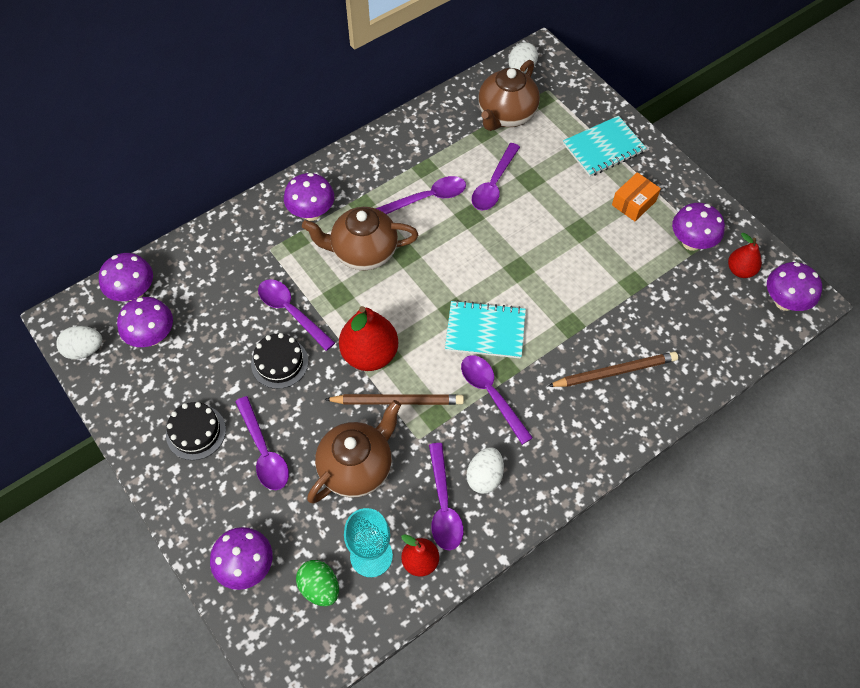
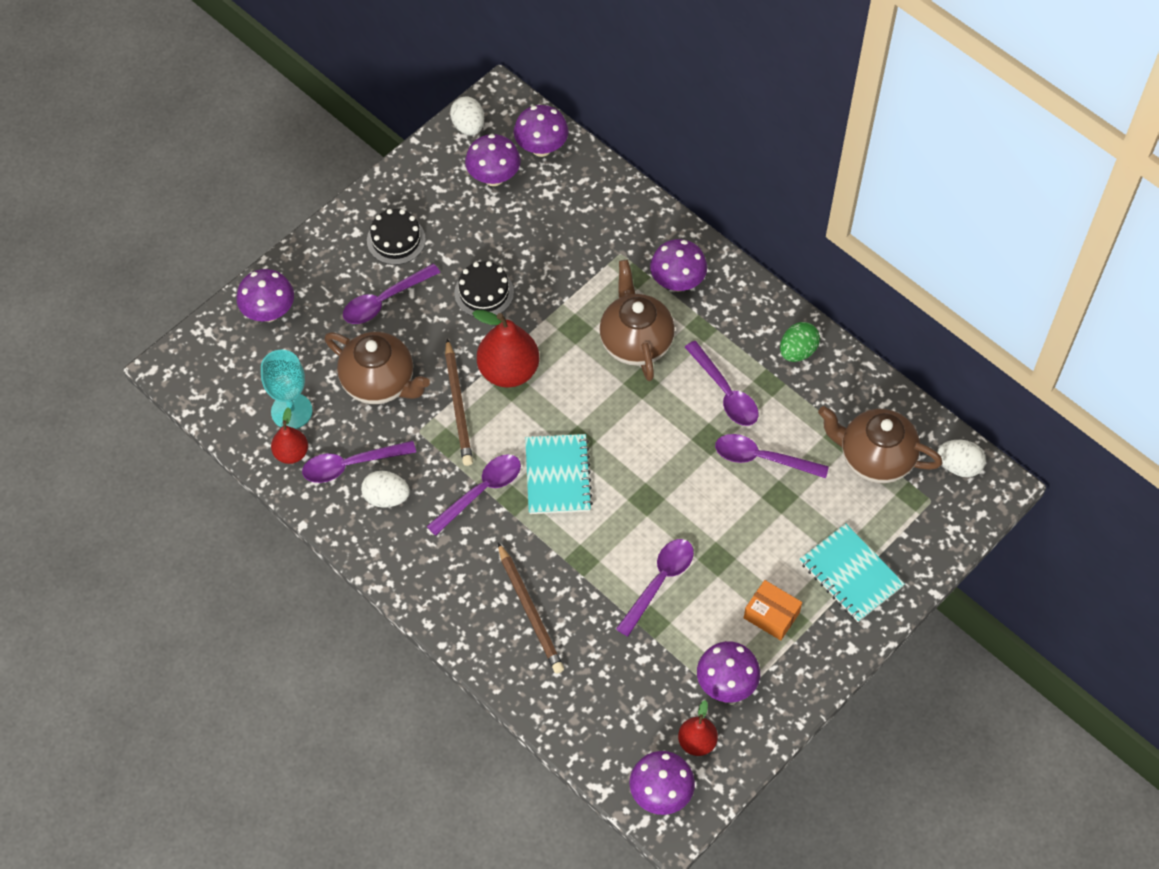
camera: 80 degrees right, 0 degrees up
(291, 312) = (546, 290): purple spoon -> purple spoon (659, 582)
(320, 587) = (256, 375): green egg -> green egg (797, 351)

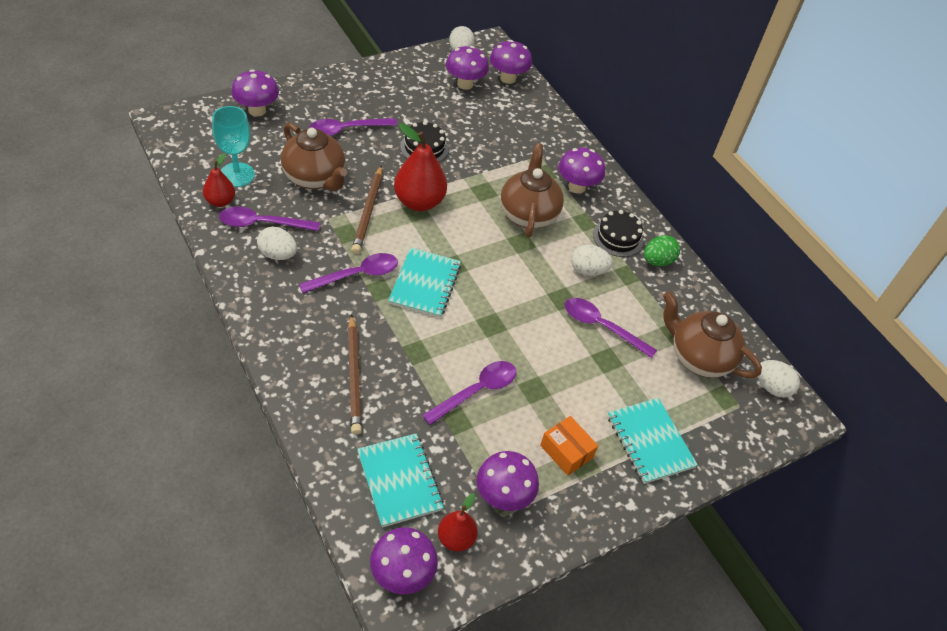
camera: 10 degrees right, 10 degrees down
(396, 240) = (374, 97): black cake -> black cake (618, 237)
(621, 705) = (399, 481): none -> turquoise notebook
(725, 392) = (587, 270): purple spoon -> white egg

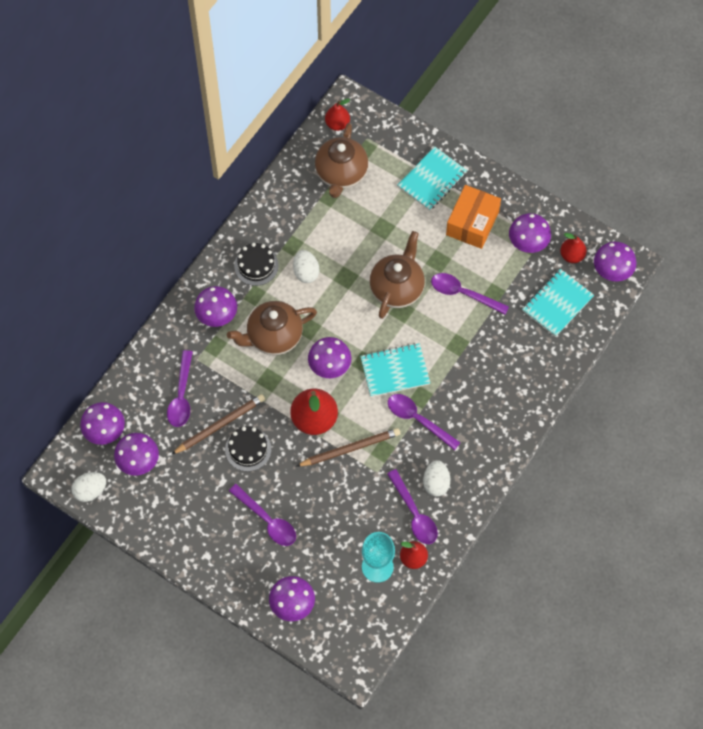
camera: 110 degrees left, 15 degrees up
(315, 178) = (341, 508): brown teapot -> brown teapot (397, 288)
(354, 376) = (503, 371): brown pencil -> brown pencil (220, 425)
(466, 238) = (329, 367): none -> purple mushroom
(566, 451) = (472, 223): orange box -> orange box, size x1.56
(601, 327) = (355, 242): purple spoon -> purple spoon (181, 396)
(657, 261) = (263, 230): green egg -> none
(771, 387) = (337, 124): white egg -> red pear

